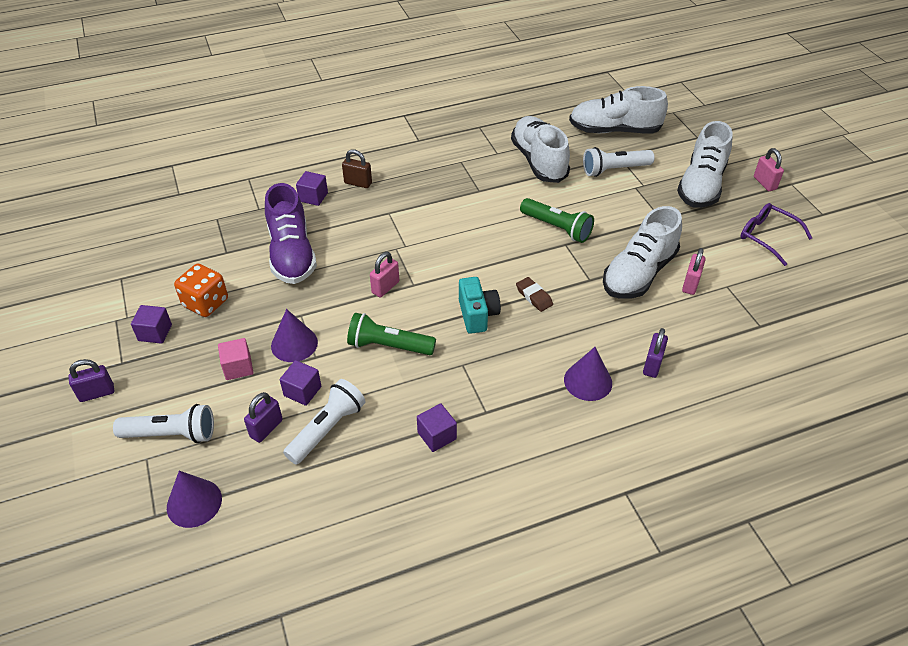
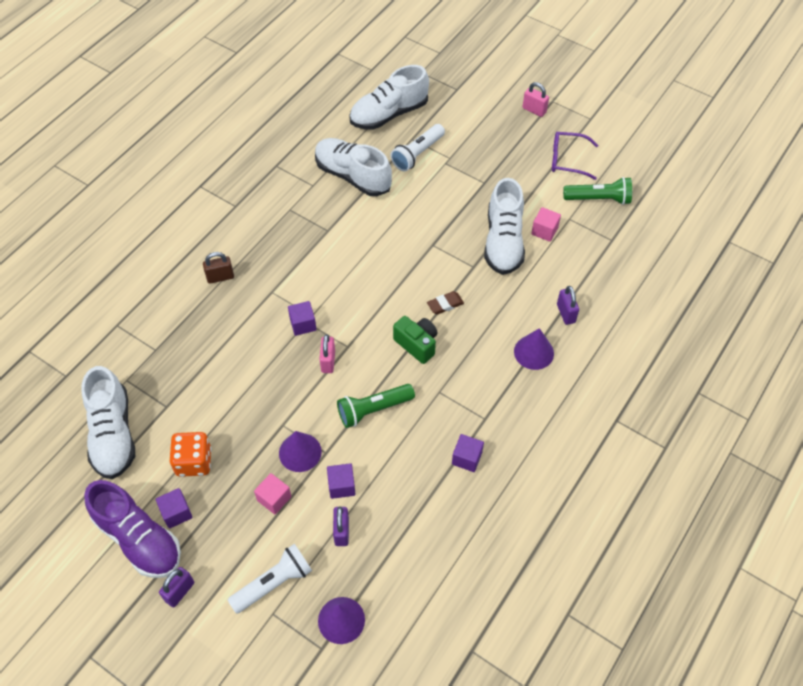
camera: 35 degrees left, 10 degrees up
(292, 254) = (225, 376): purple shoe -> purple shoe (139, 539)
(313, 197) = (193, 312): purple cube -> purple cube (303, 324)
(327, 429) = (386, 503): white flashlight -> none
(477, 315) = (417, 344): turquoise camera -> green camera
(534, 296) = (445, 304): brown eraser -> brown eraser turned 45 degrees counterclockwise
(557, 228) = (415, 233): green flashlight -> green flashlight (598, 199)
(690, 284) = (544, 231): pink padlock -> pink cube
(701, 185) = (491, 136): white shoe -> white shoe (113, 434)

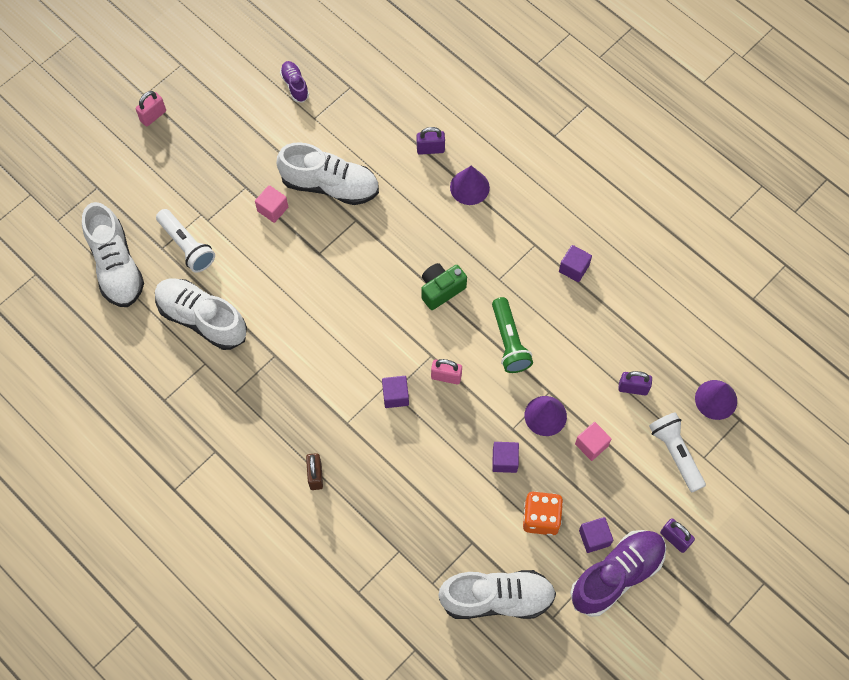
camera: 80 degrees left, 10 degrees up
(341, 486) = (586, 382): purple cube -> purple cube (504, 460)
(352, 176) = (202, 319): white shoe -> white shoe turned 75 degrees clockwise
(445, 304) = (398, 255): brown eraser -> none
(544, 231) = (325, 144): pink cube -> pink cube (272, 209)
(567, 160) = (234, 101): purple glasses -> none
(598, 199) = (295, 85): green flashlight -> purple shoe

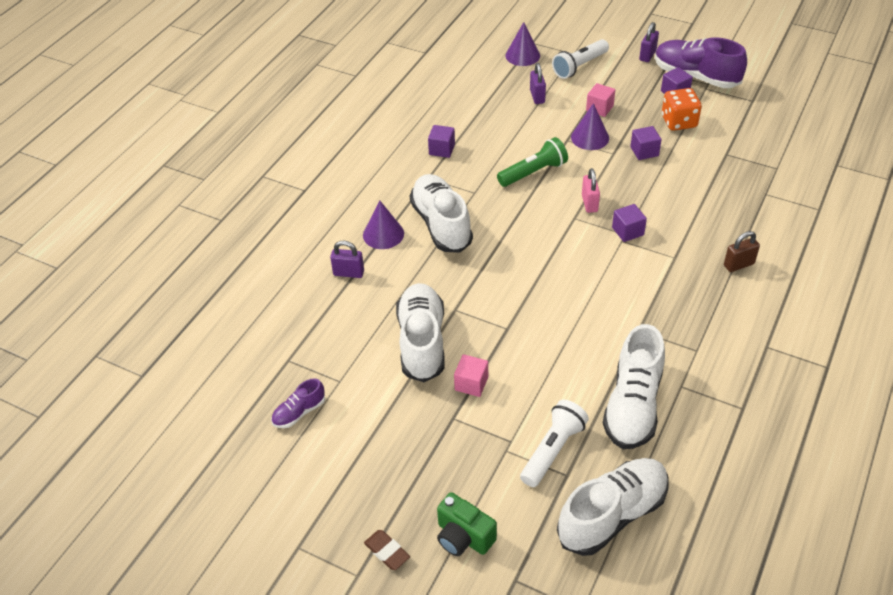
camera: 105 degrees left, 20 degrees down
(153, 116) = (387, 552): pink padlock -> brown eraser
(430, 149) = (348, 273): purple padlock -> purple padlock turned 60 degrees counterclockwise
(441, 289) = (504, 227): green camera -> green camera (463, 537)
(497, 598) = (761, 131): white shoe -> white shoe (441, 224)

